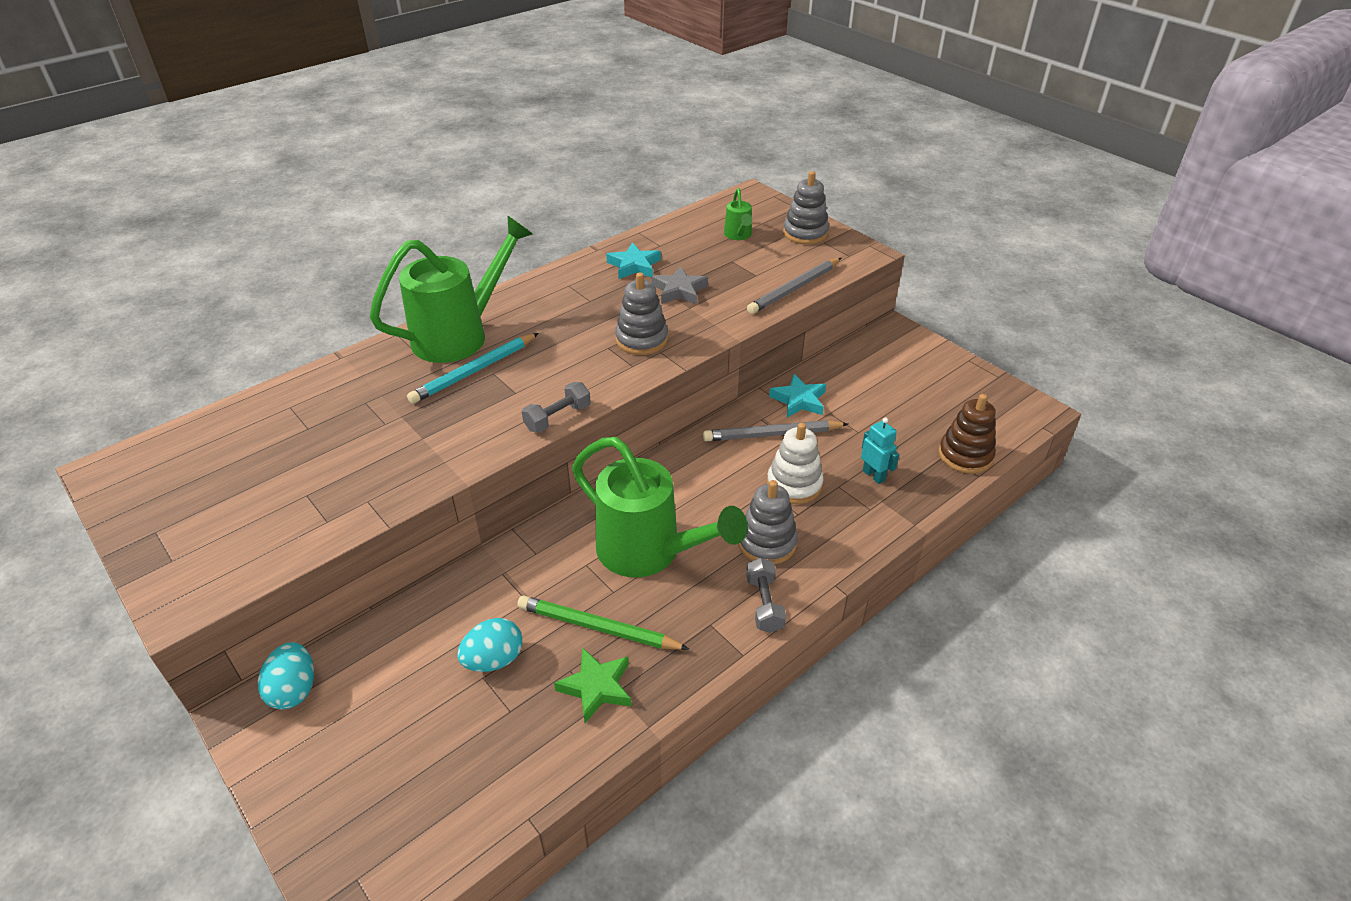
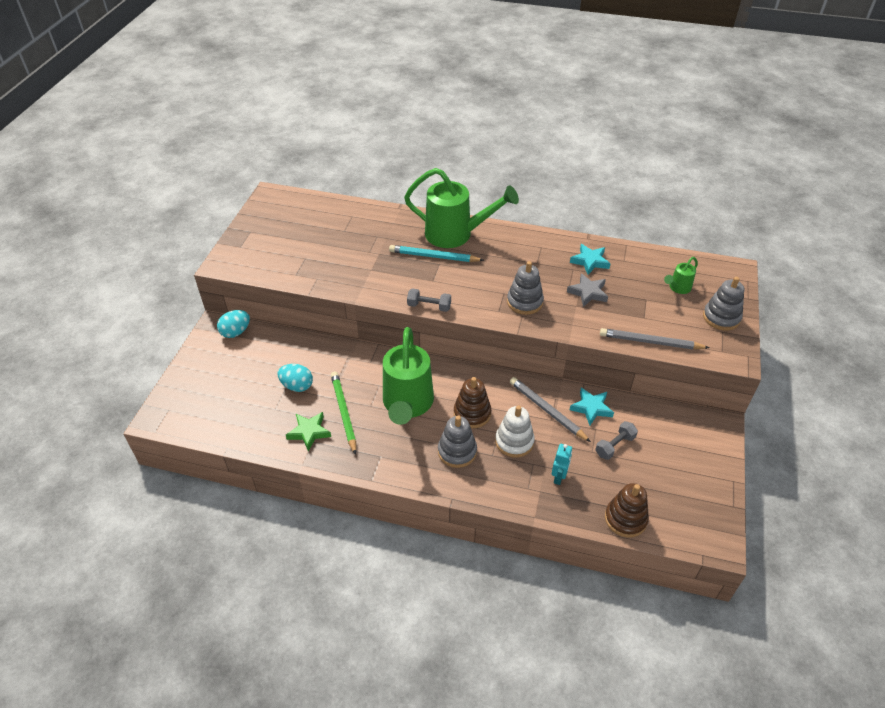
camera: 55 degrees right, 5 degrees up
(719, 498) = (472, 413): none -> brown stacking toy
(764, 604) = (412, 472): grey dumbbell -> grey dumbbell (614, 446)

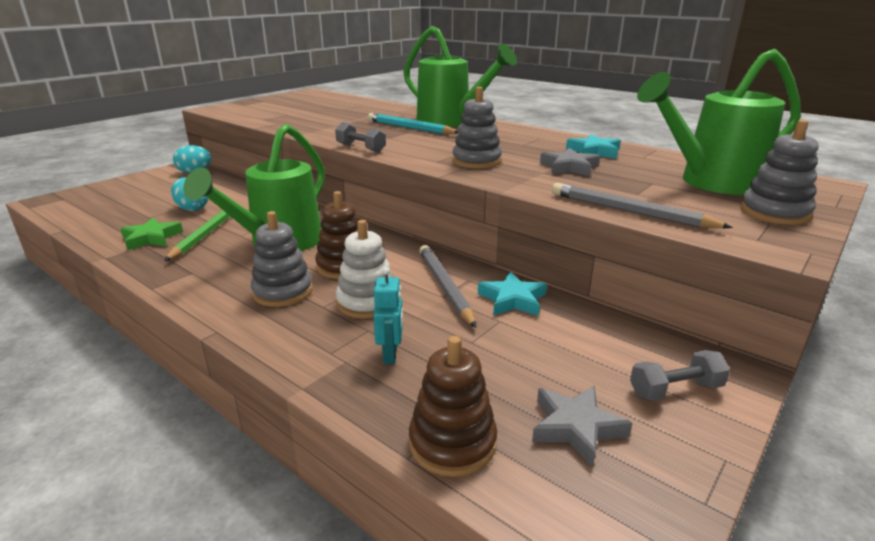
camera: 25 degrees right, 20 degrees down
(559, 477) = (390, 354): turquoise robot -> turquoise robot turned 45 degrees counterclockwise
(614, 446) = (515, 346): grey dumbbell -> grey dumbbell (675, 390)
(670, 488) = (576, 427): none -> grey star
(678, 288) = (712, 183): green watering can -> green watering can, size x2.26

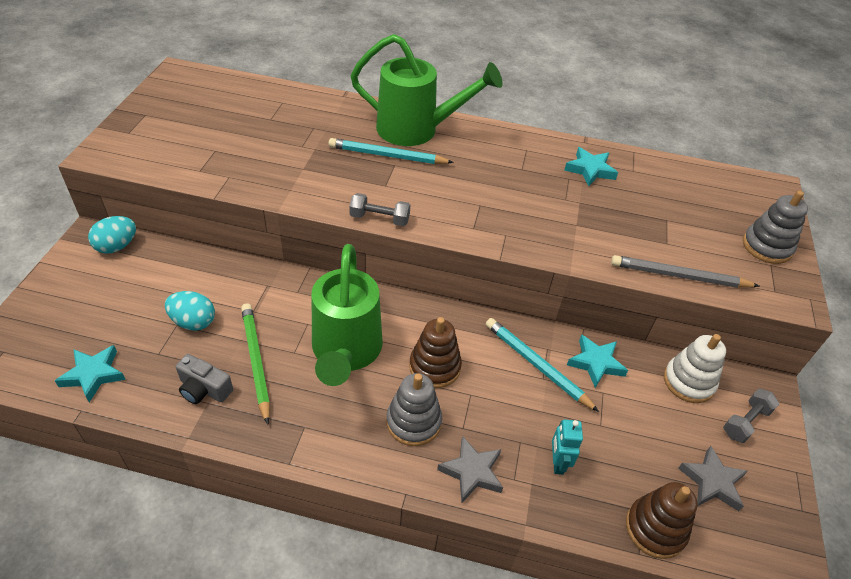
camera: 30 degrees left, 20 degrees up
(95, 217) = (93, 375): none -> turquoise star
(151, 238) = (204, 389): green star -> grey camera
(367, 302) = (493, 409): white stacking toy -> white stacking toy (688, 382)
(390, 354) = (557, 463): turquoise robot -> turquoise robot turned 150 degrees counterclockwise
(445, 286) = (536, 364): grey pencil -> turquoise pencil
(476, 161) = (508, 218): grey stacking toy -> none
(569, 167) = (590, 209): grey star -> grey star (472, 472)
(712, 183) = (706, 207): green watering can -> none

